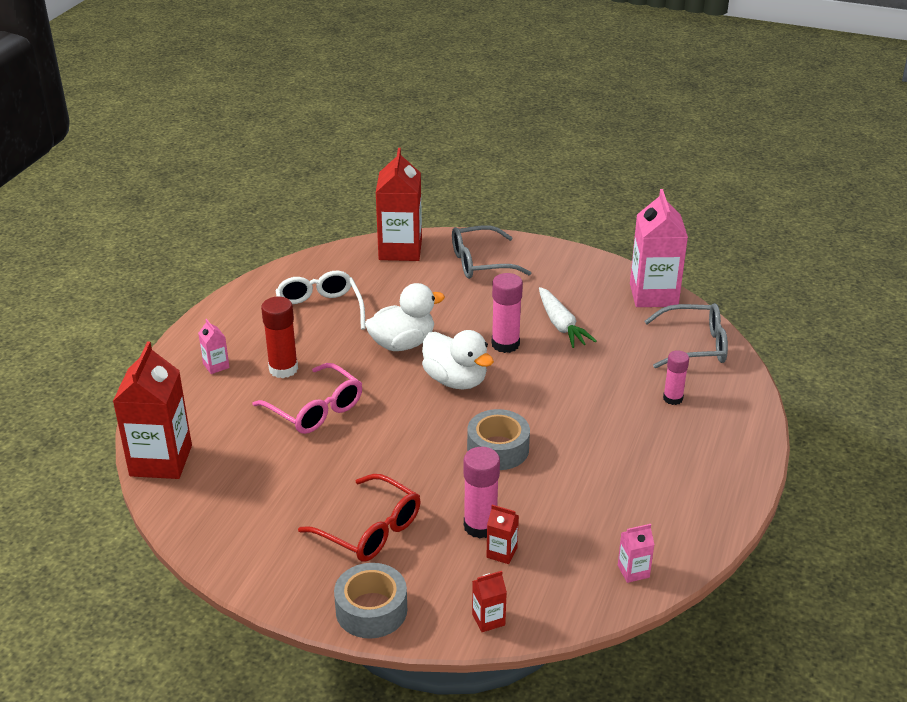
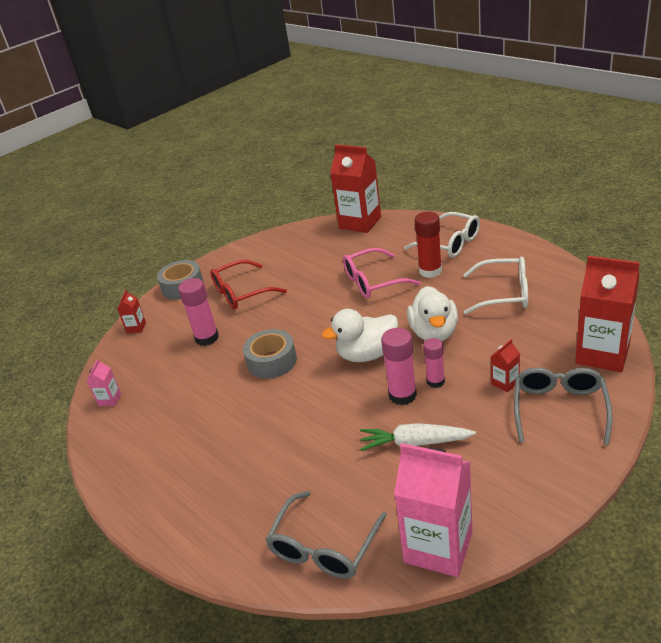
camera: 120 degrees right, 0 degrees up
(216, 366) = (450, 243): pink carton -> white glasses
(501, 553) = (178, 343): red carton -> red carton (505, 383)
(673, 398) = (256, 492): pink glue stick -> pink glue stick (435, 381)

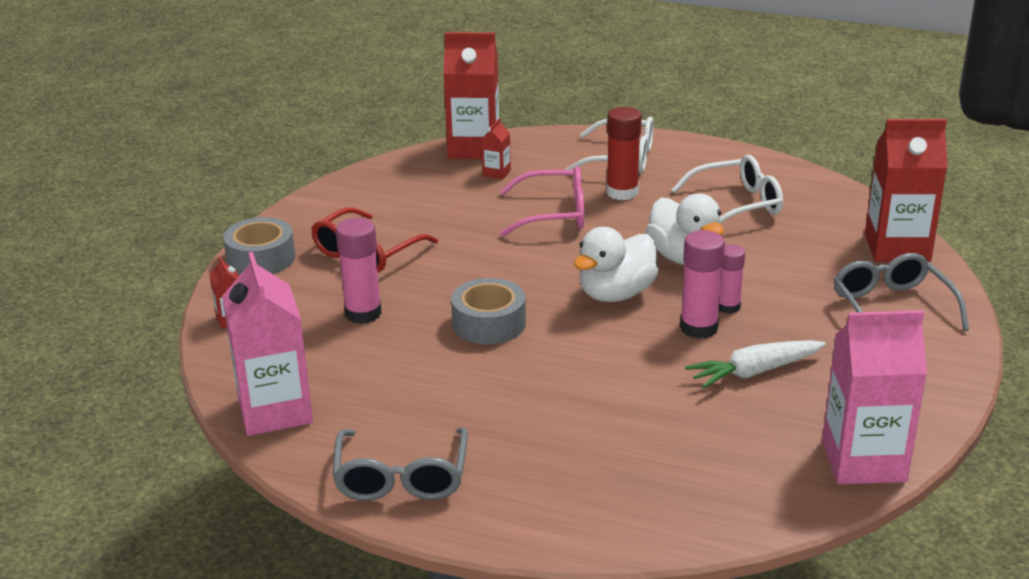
camera: 30 degrees left, 5 degrees down
(110, 400) = (275, 411): pink carton -> pink carton, size x2.28
(324, 547) = (732, 494): grey glasses -> grey glasses (401, 478)
(373, 281) = (554, 214): pink glasses -> pink glasses turned 135 degrees counterclockwise
(505, 383) = (811, 294): red carton -> red carton (496, 173)

